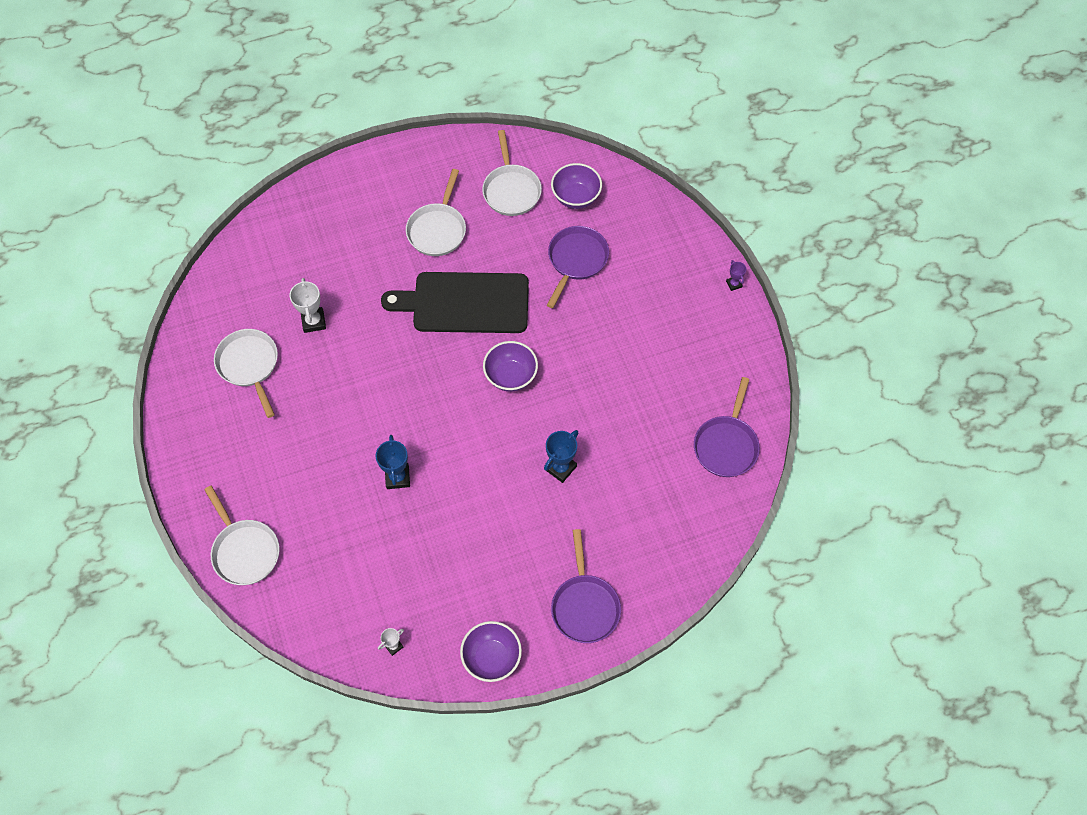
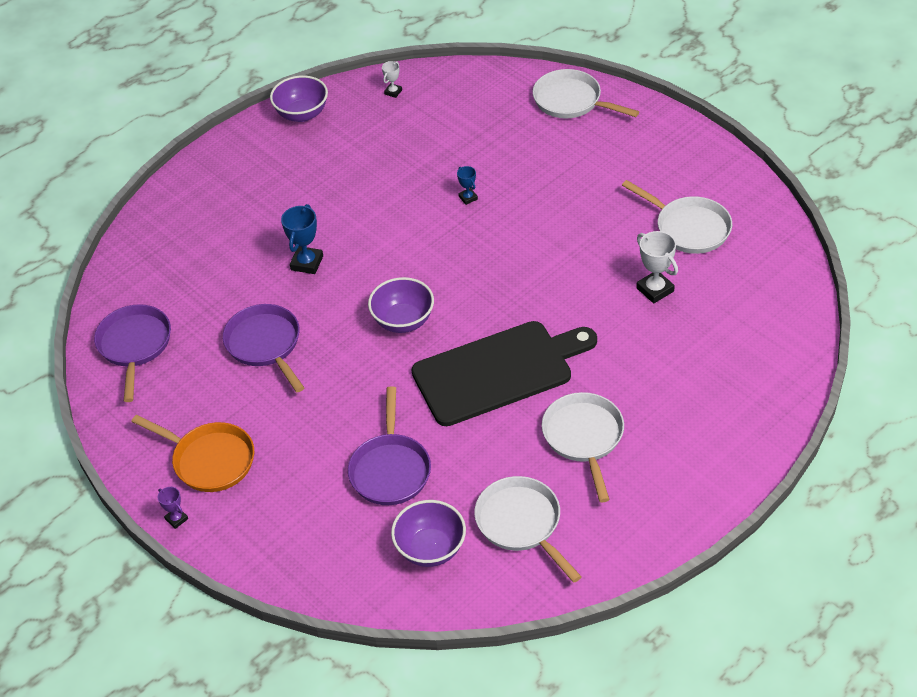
camera: 160 degrees right, 15 degrees down
(397, 477) = (468, 198): blue trophy -> blue trophy, size x0.56
(585, 606) = (233, 173): purple pan -> purple pan (265, 344)
(697, 319) = (210, 460): none -> orange pan

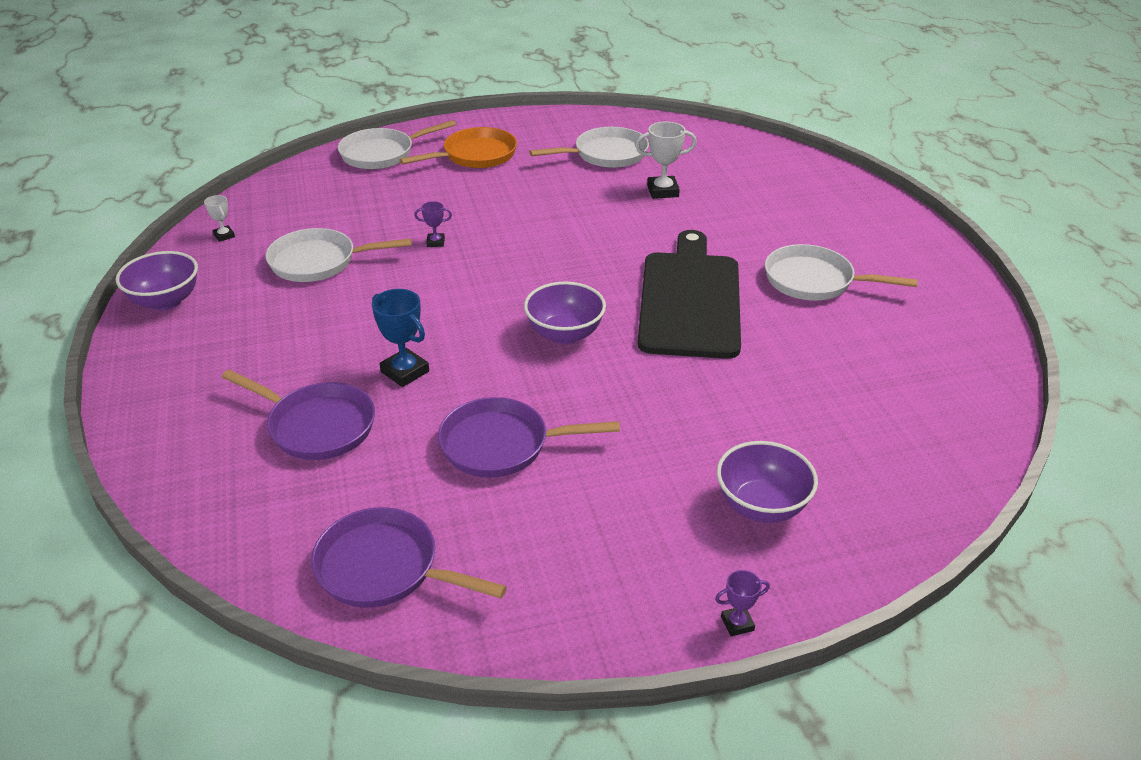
camera: 65 degrees left, 10 degrees down
(210, 460) = (655, 556): orange pan -> orange pan (475, 155)
(390, 469) = (774, 411): purple pan -> purple pan (317, 426)
(430, 549) = (906, 419): purple bowl -> purple bowl (761, 506)
(468, 198) = (435, 242): blue trophy -> purple trophy
(521, 523) = (903, 350): white pan -> white pan (319, 262)

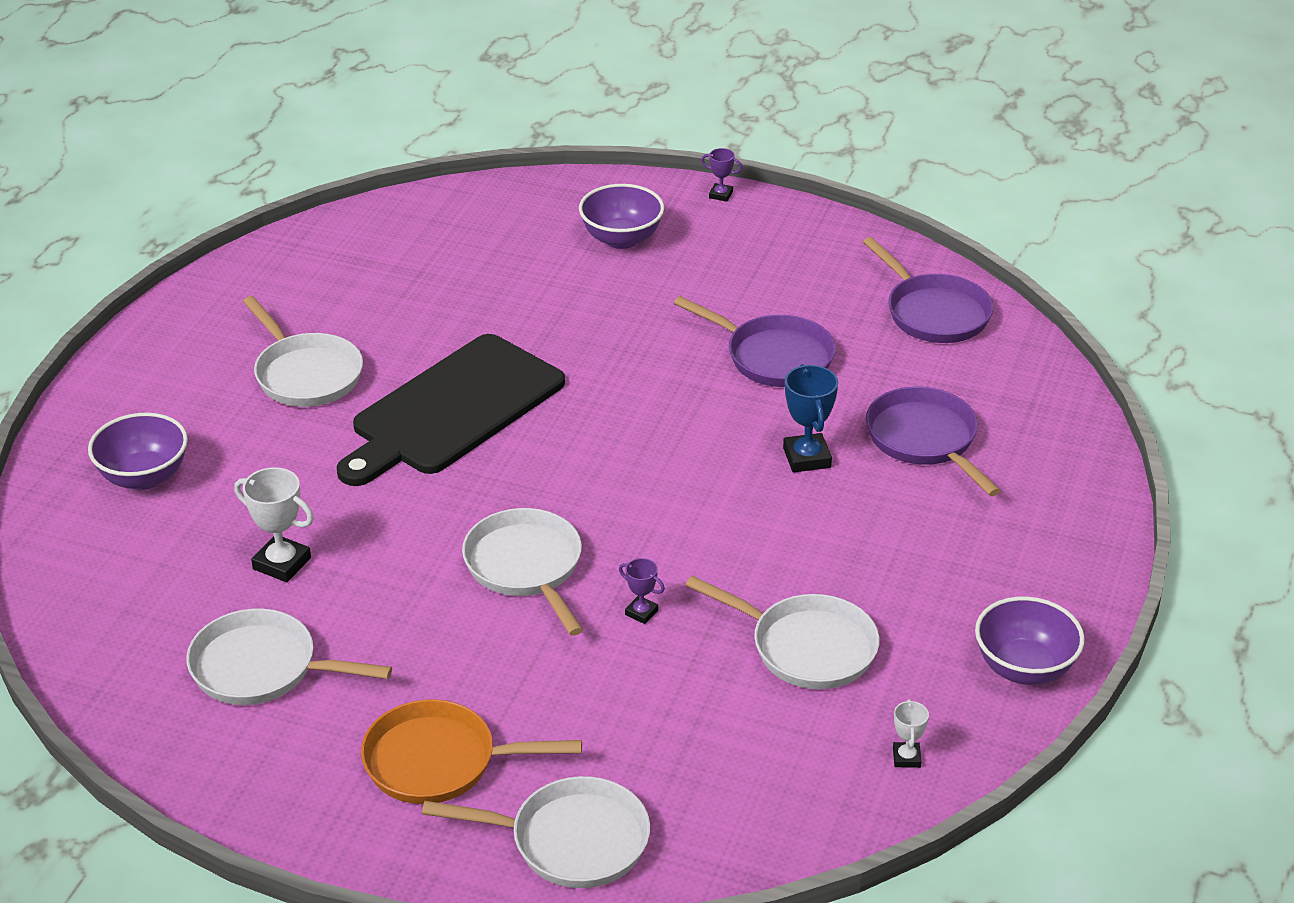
camera: 145 degrees left, 0 degrees up
(528, 237) = (526, 567): none -> white pan
(565, 334) = (617, 429): purple bowl -> purple bowl (144, 477)

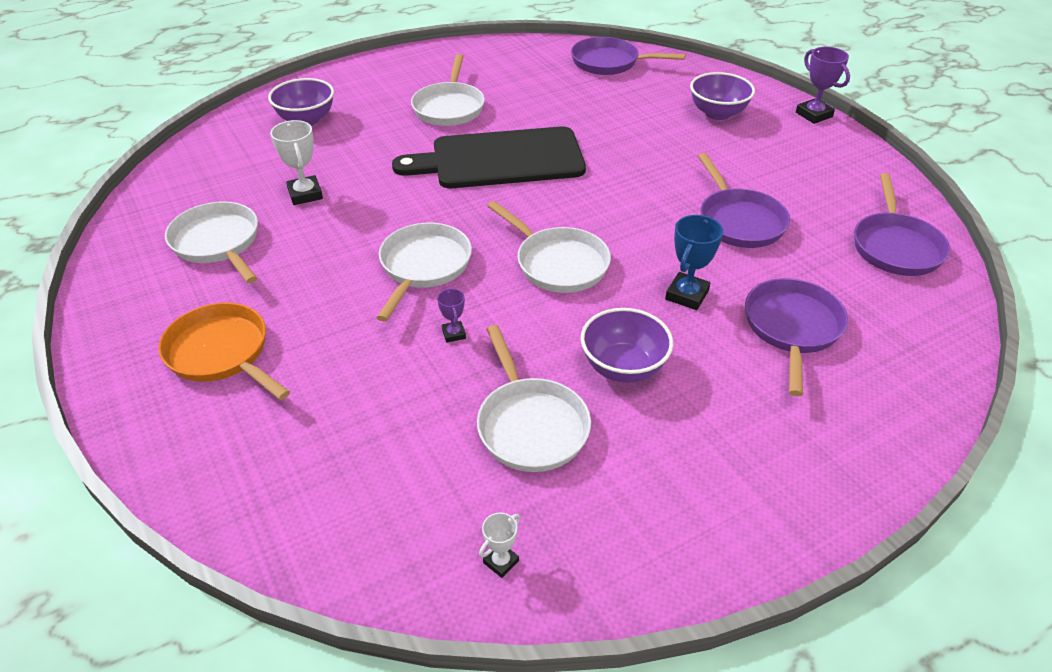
camera: 40 degrees right, 5 degrees up
(424, 225) = (609, 62): none -> purple pan
(571, 841) = (216, 458): white pan -> white pan (558, 263)
(721, 195) = (814, 115): purple trophy -> purple trophy, size x1.77
(1024, 668) = (680, 553): purple bowl -> purple bowl (623, 367)

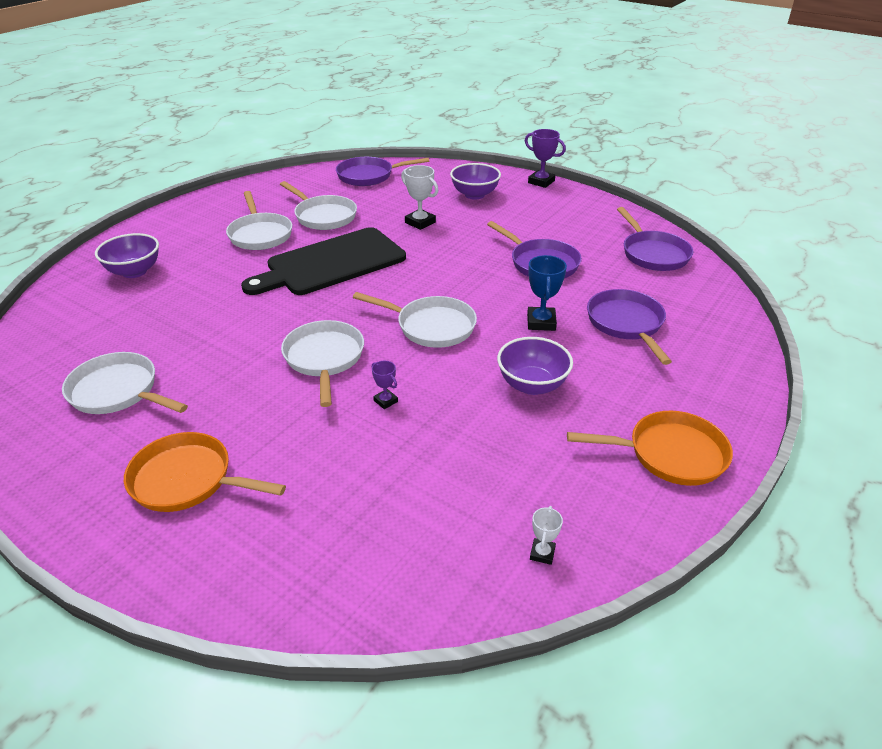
camera: 25 degrees left, 5 degrees down
(305, 194) = (176, 330): white trophy -> white trophy (420, 222)
(530, 425) = (493, 447): white pan -> white pan (323, 216)
(729, 506) = (670, 454): none -> orange pan

